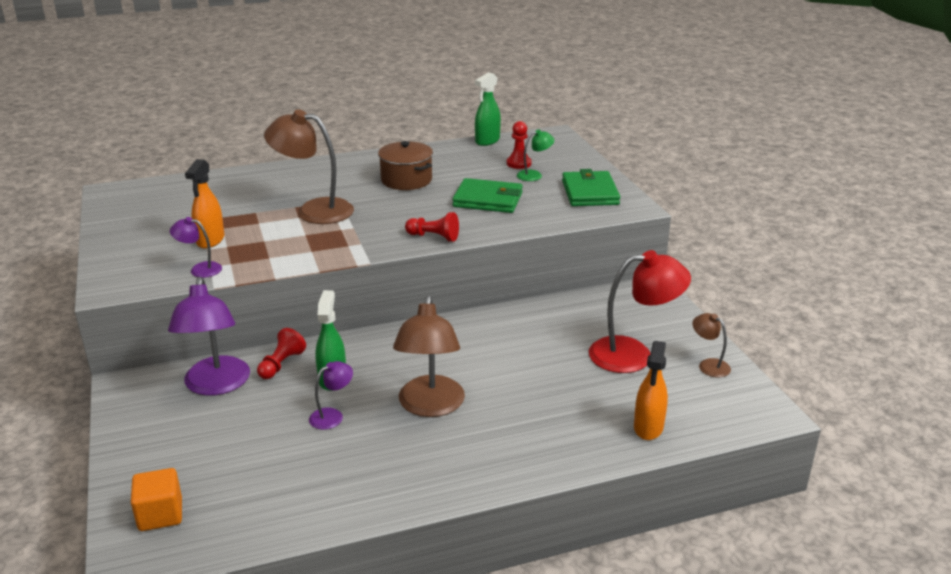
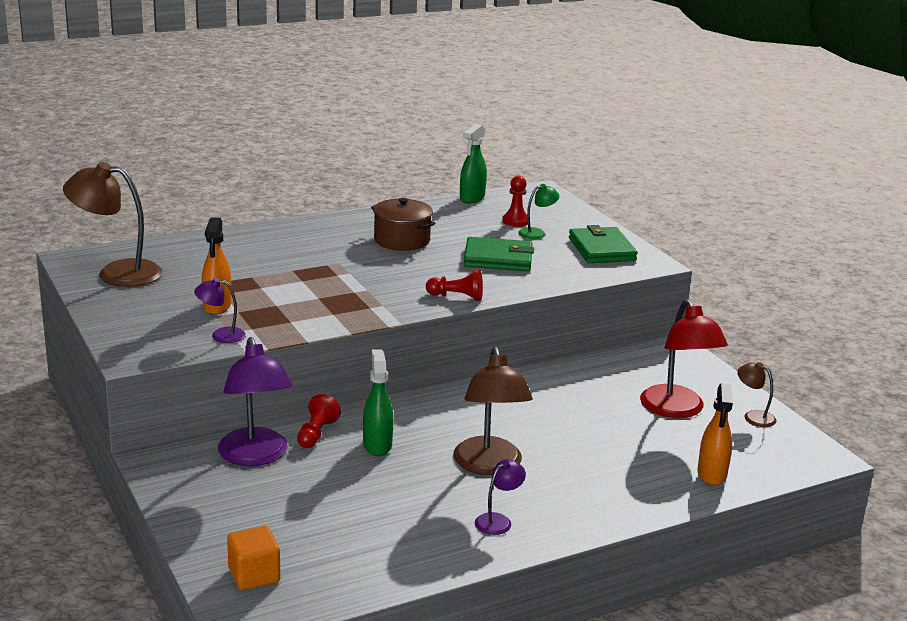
camera: 10 degrees left, 5 degrees down
(314, 210) = (315, 273): brown lamp -> brown lamp (117, 273)
(332, 416) = (392, 479): purple lamp -> purple lamp (498, 520)
(633, 354) = (677, 410): red lamp -> red lamp turned 90 degrees clockwise

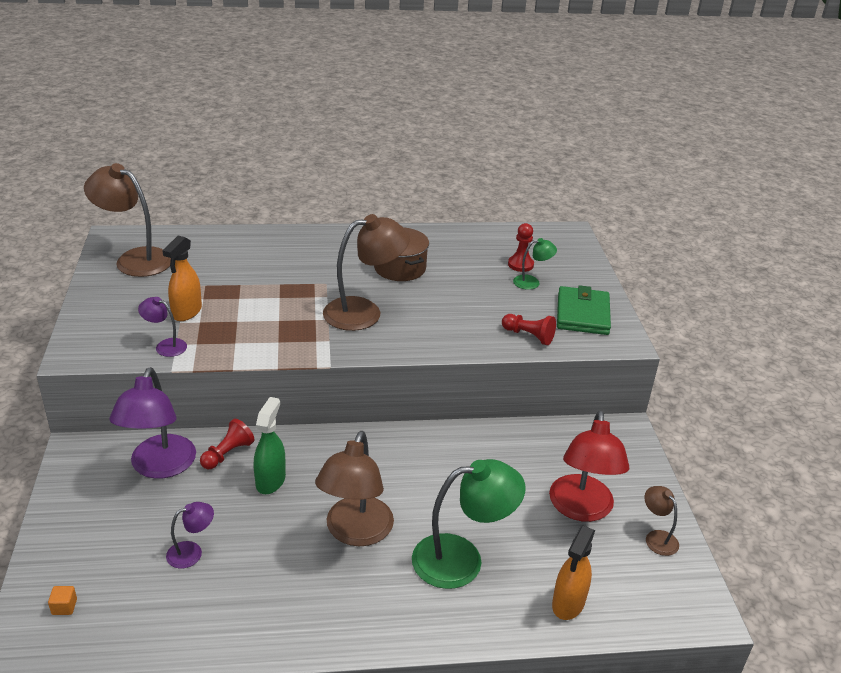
camera: 20 degrees right, 10 degrees up
(254, 575) = (64, 607): orange cube -> orange cube, size x0.51
(397, 279) = (364, 312): none -> brown lamp
(457, 297) = (404, 344): red pawn -> red pawn (528, 336)
(472, 198) = (497, 230): green spray bottle -> none
(498, 259) = (473, 306): green wallet -> none
(498, 520) = (320, 604): purple lamp -> purple lamp (192, 552)
(600, 464) = (462, 559): none -> green lamp

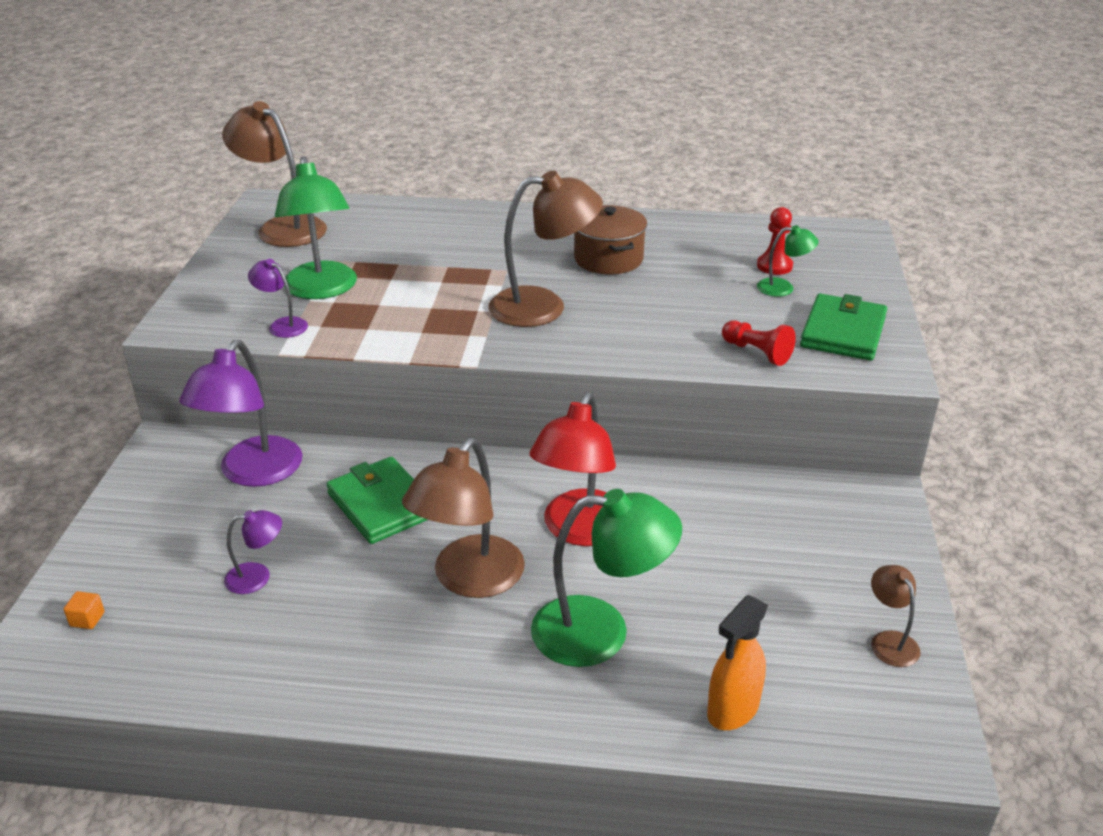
camera: 15 degrees right, 0 degrees up
(186, 312) = (322, 290): orange spray bottle -> green lamp
(227, 454) = (339, 467): red pawn -> none
(270, 481) = (382, 504): green spray bottle -> green wallet
(581, 509) = (788, 589): red lamp -> red lamp (580, 531)

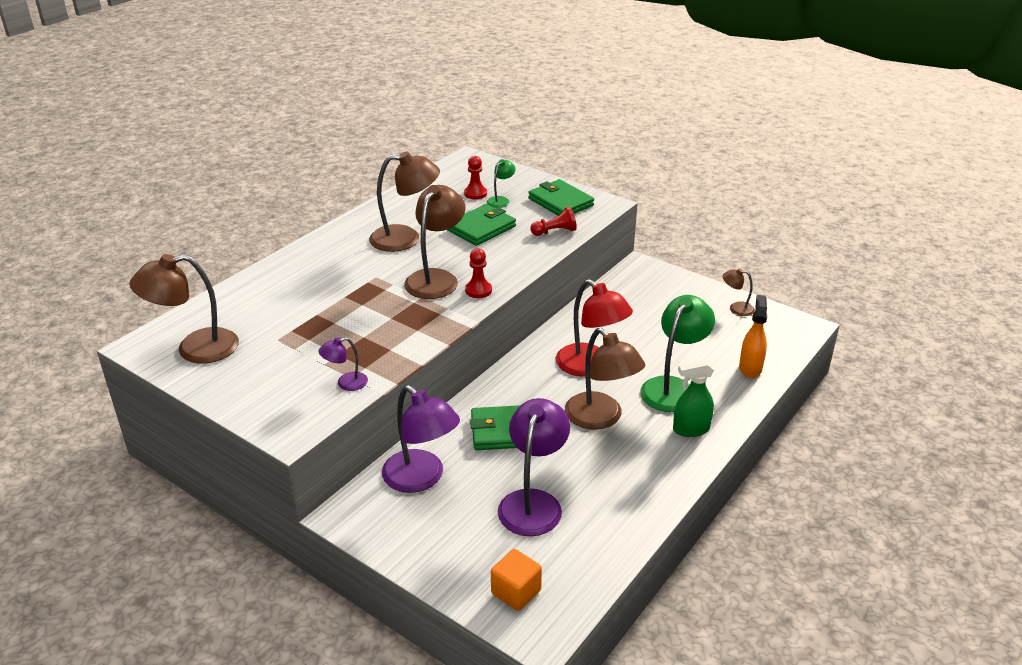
camera: 60 degrees left, 0 degrees up
(87, 619) = (516, 592): orange cube -> orange cube, size x1.95
(257, 577) = (533, 502): purple lamp -> purple lamp, size x2.03
(322, 290) = (315, 355): green lamp -> none
(512, 684) = (690, 429): none -> green spray bottle
(546, 343) = (478, 290): none -> red pawn
(608, 259) = (405, 239): brown pot -> brown lamp
(695, 297) = (481, 228): none -> green wallet
(732, 709) = (750, 368): orange spray bottle -> orange spray bottle turned 150 degrees counterclockwise

